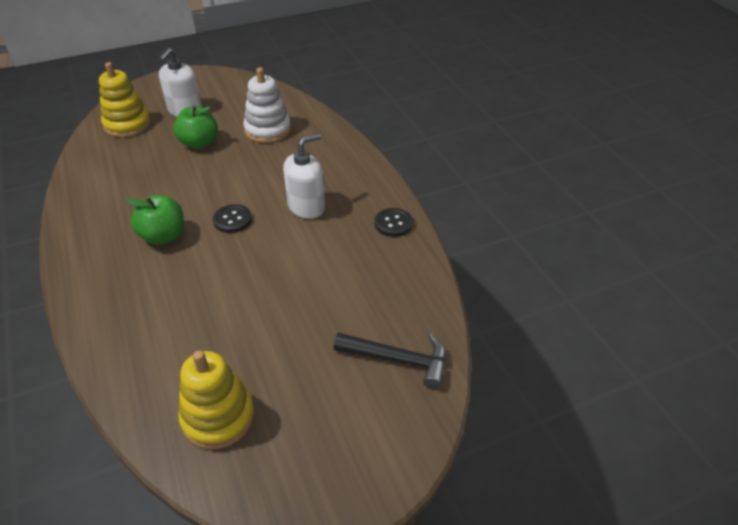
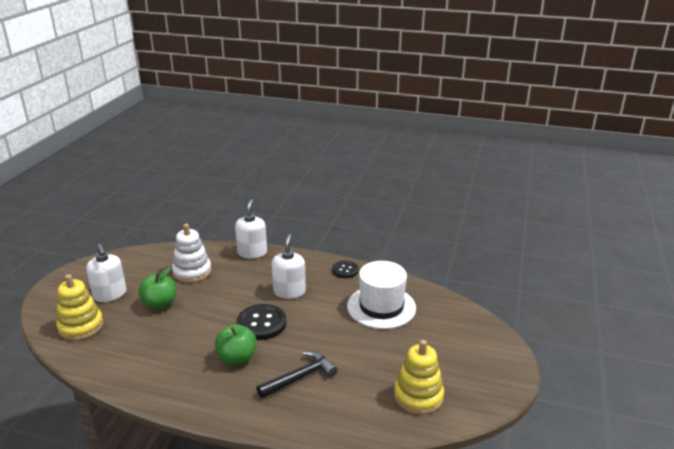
camera: 50 degrees left, 15 degrees down
(232, 220) = (261, 323): black button -> black button, size x1.65
(344, 144) = (252, 252): none -> white soap dispenser
(357, 291) = (381, 307): none -> white hat
(398, 360) = (444, 317): black hammer -> black hammer (300, 377)

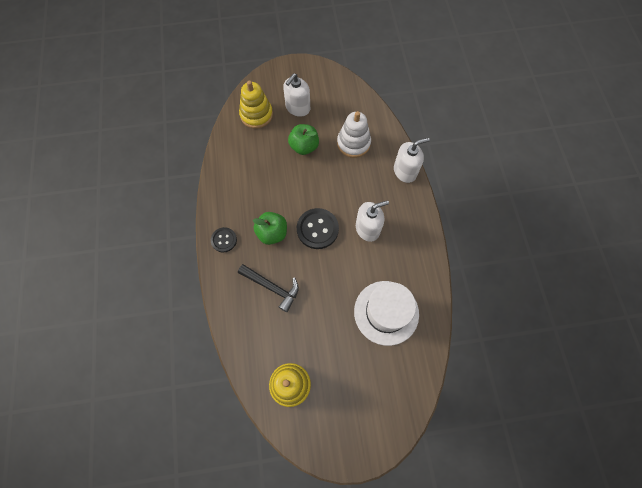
camera: 65 degrees right, 40 degrees up
(345, 270) = (422, 259): black button -> black button (224, 240)

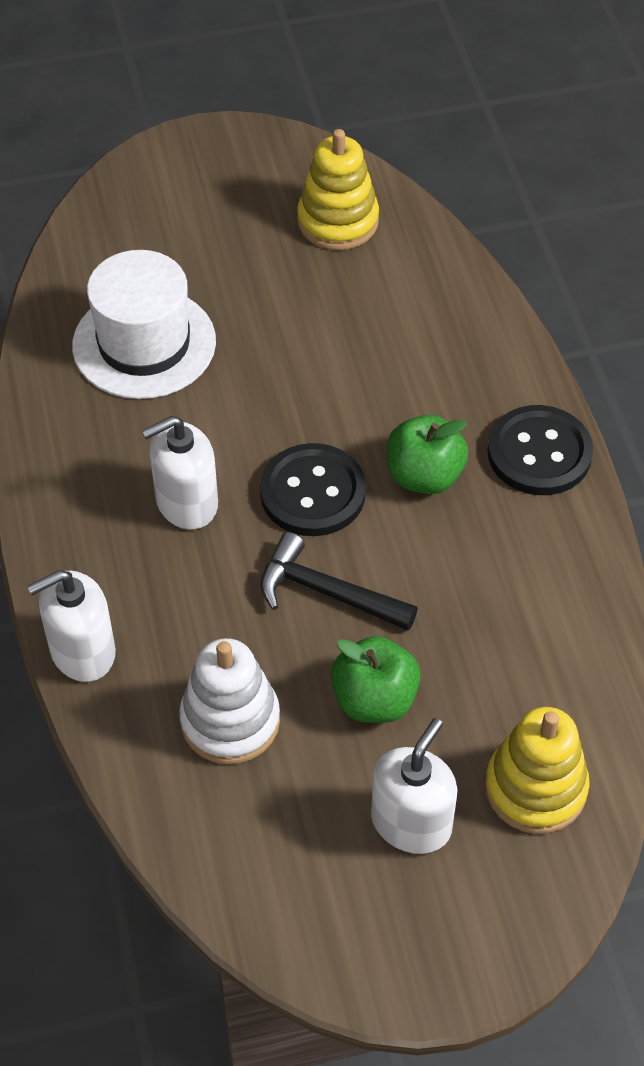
camera: 175 degrees right, 15 degrees down
(224, 240) = (539, 453): black button -> black button, size x1.65
(272, 287) = (403, 370): black hammer -> black hammer (327, 593)

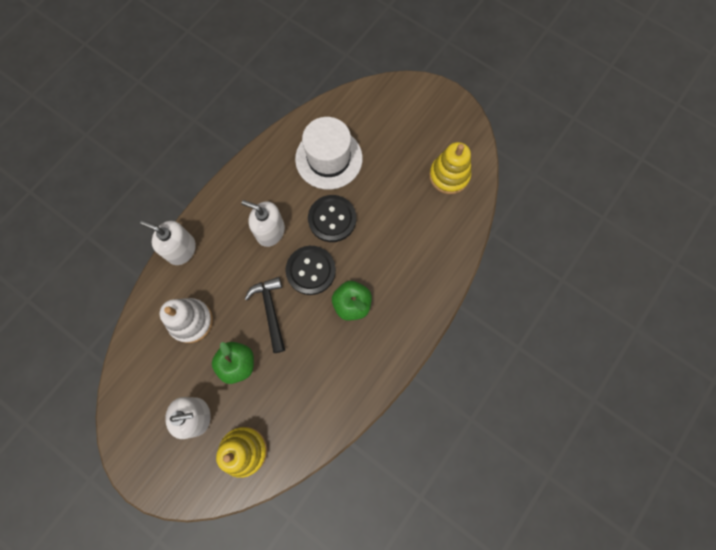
camera: 50 degrees right, 20 degrees up
(539, 453) = (399, 338): black button -> black button (332, 219)

